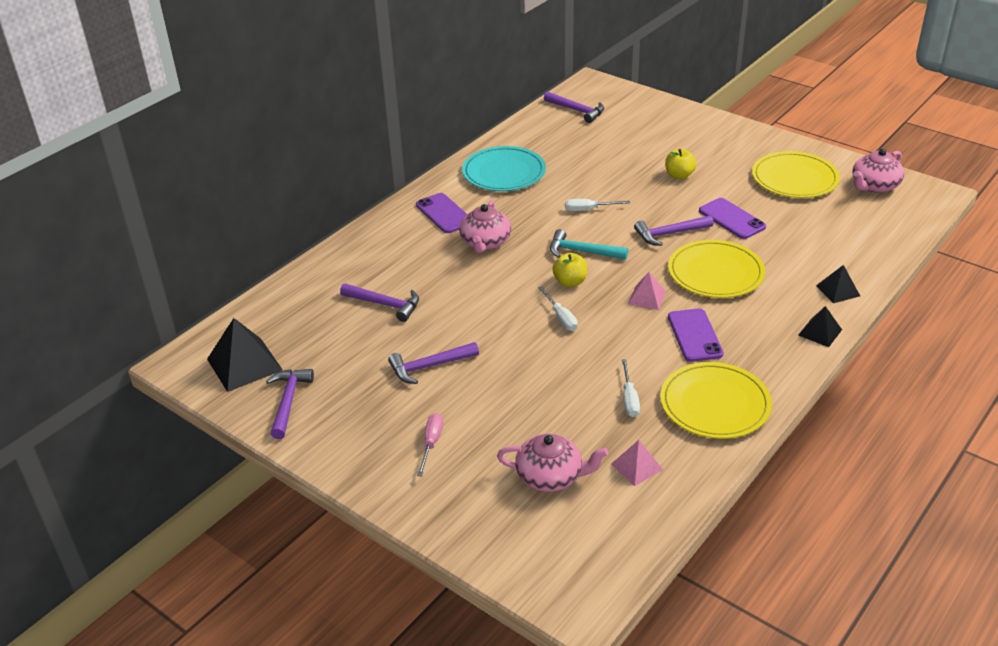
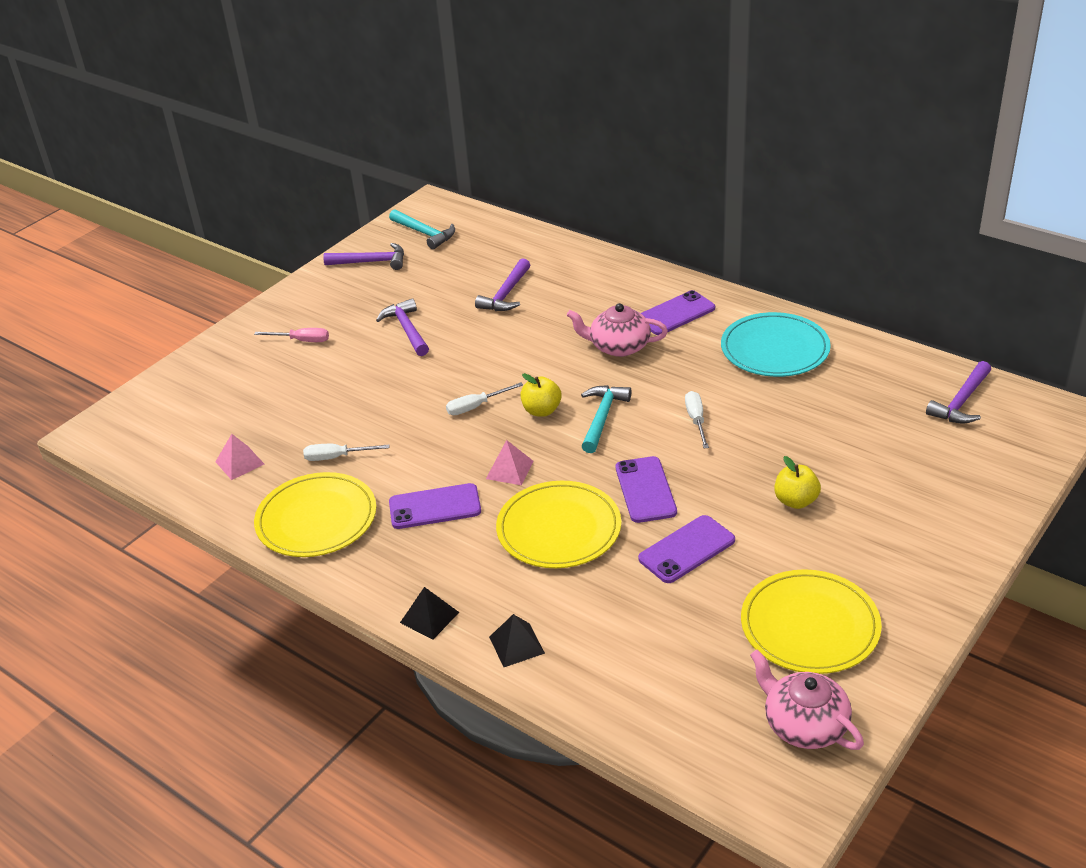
camera: 90 degrees right, 0 degrees up
(244, 364) = (424, 233): black pyramid -> turquoise hammer
(551, 476) = (242, 410): pink teapot -> none
(669, 234) = (645, 490): purple hammer -> purple phone

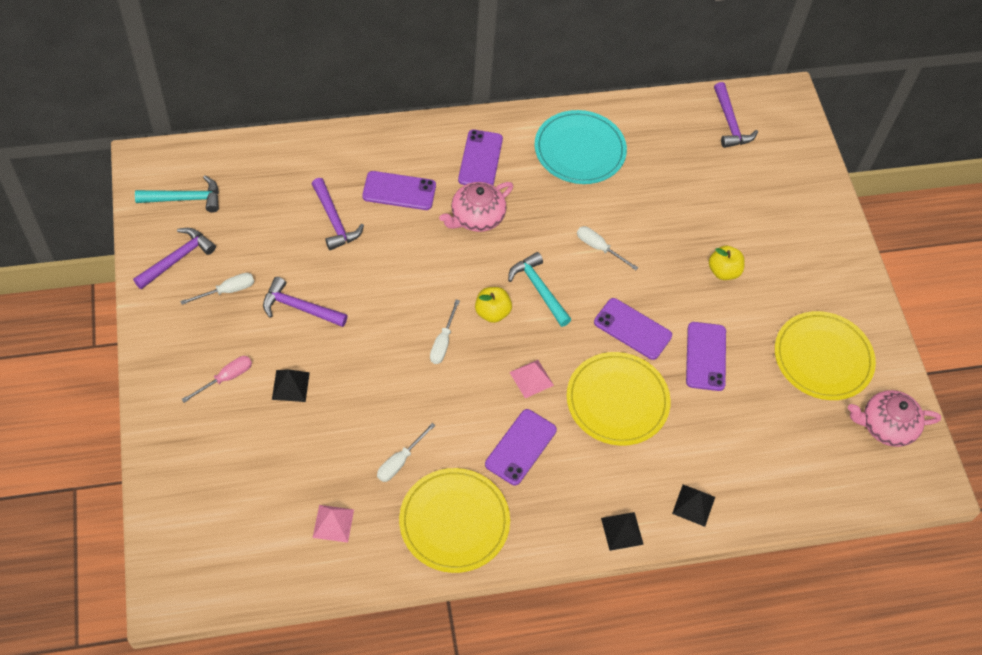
camera: 55 degrees left, 20 degrees up
(334, 369) = (290, 386): none -> black pyramid
(375, 295) = (227, 291): none -> white screwdriver
(580, 301) = (399, 191): none -> purple phone

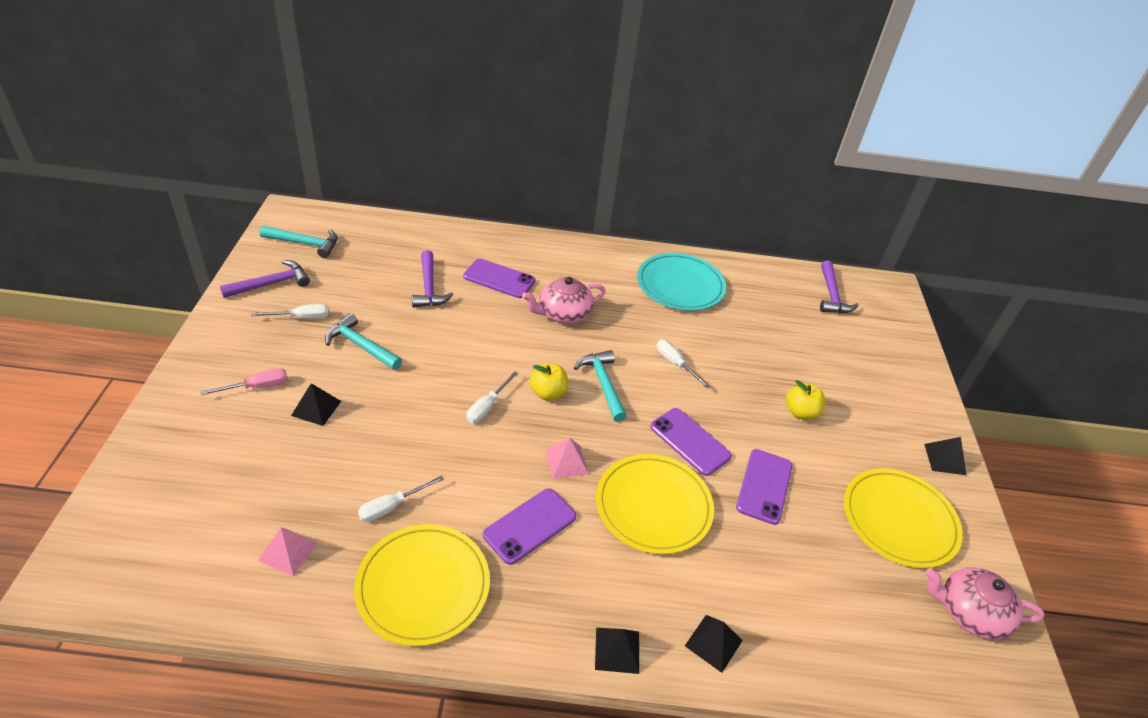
camera: 15 degrees right, 15 degrees down
(299, 308) = (361, 346): purple hammer -> turquoise hammer
(480, 159) = (584, 272): purple phone -> none
(855, 287) = (945, 459): none -> black pyramid

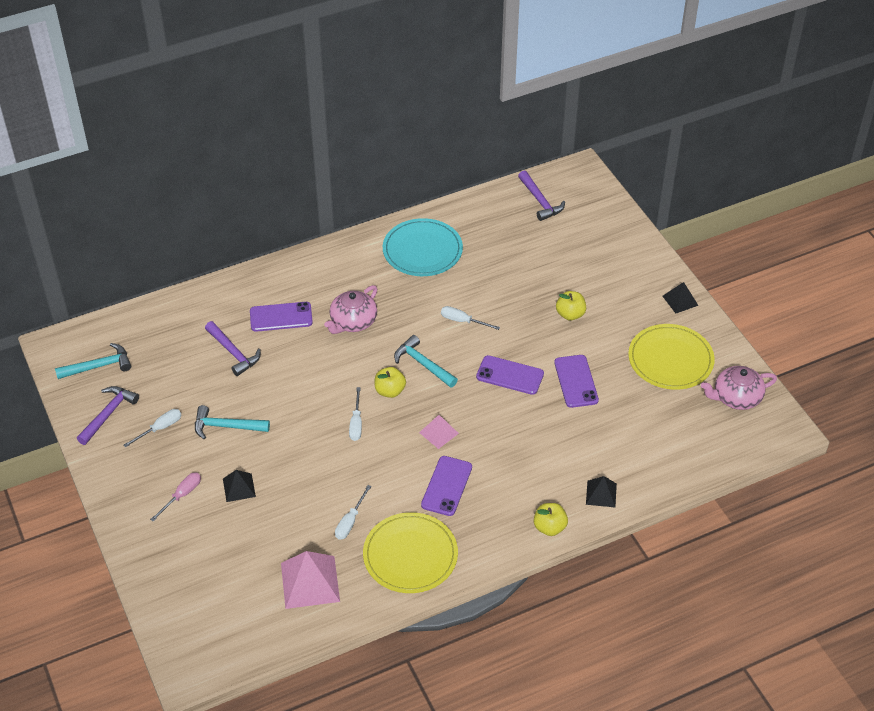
camera: 25 degrees left, 5 degrees up
(288, 551) = (310, 582): pink pyramid -> pink pyramid, size x1.76
(617, 650) = (549, 527): black pyramid -> yellow apple
(653, 506) = (514, 432): yellow plate -> none

